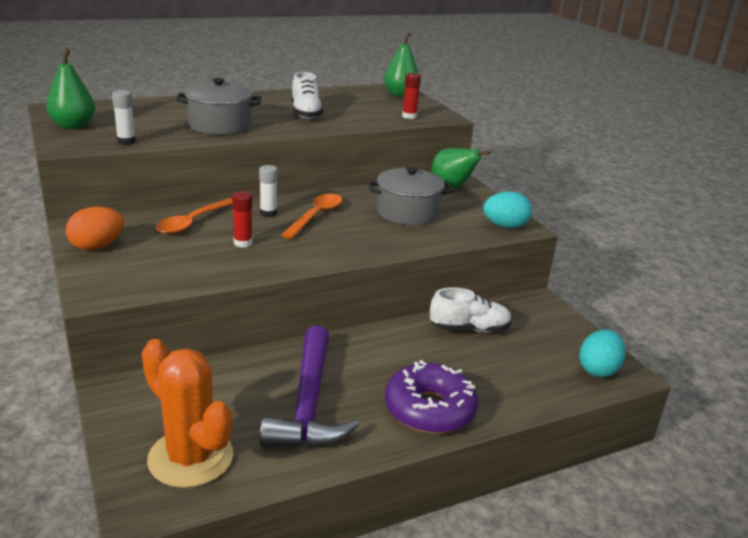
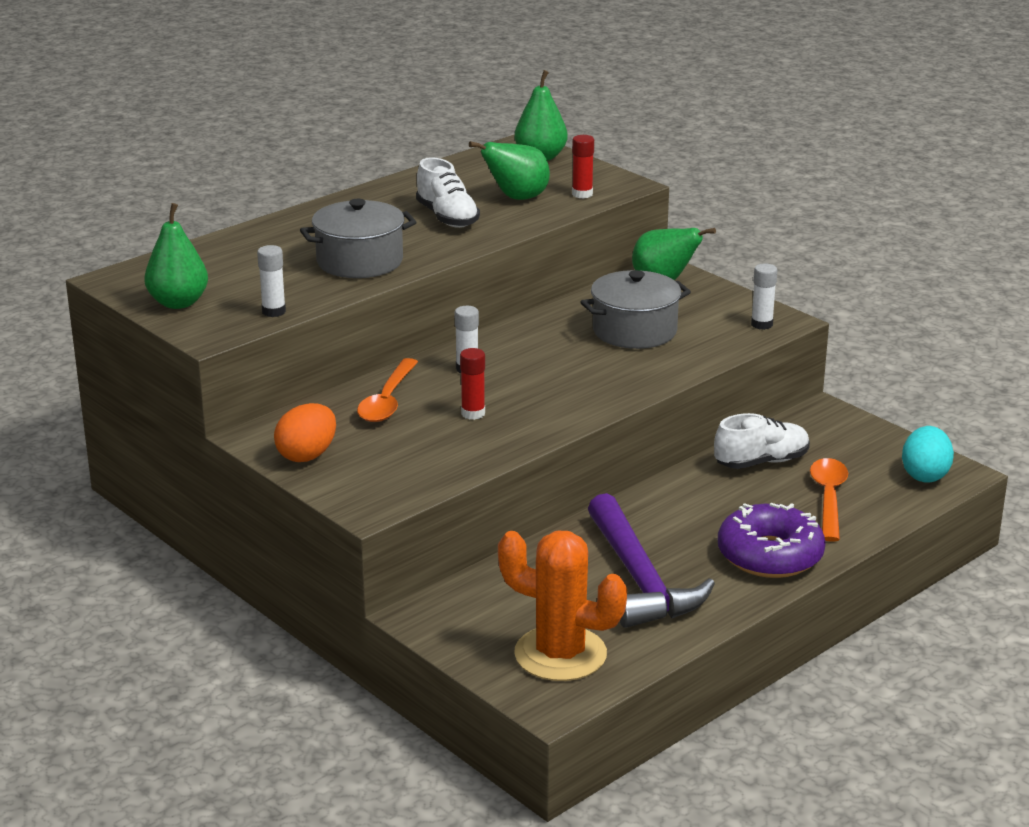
camera: 15 degrees left, 0 degrees up
(316, 216) = (528, 360): orange spoon -> orange spoon (828, 498)
(363, 111) = (516, 198): none -> green pear
(505, 226) = (761, 324): turquoise egg -> white glue stick

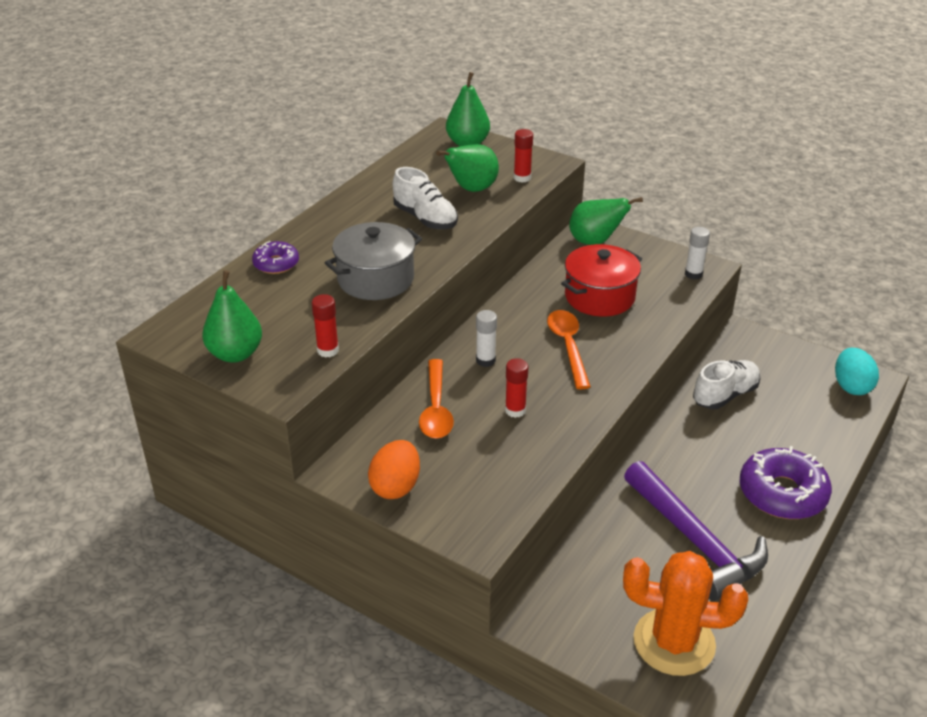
camera: 15 degrees left, 10 degrees up
(262, 237) = (276, 264): none -> purple donut
(273, 311) = (328, 350): white glue stick -> red glue stick
(634, 331) = (599, 297): grey pot -> red pot
(828, 498) = (794, 423): orange spoon -> orange spoon (568, 346)

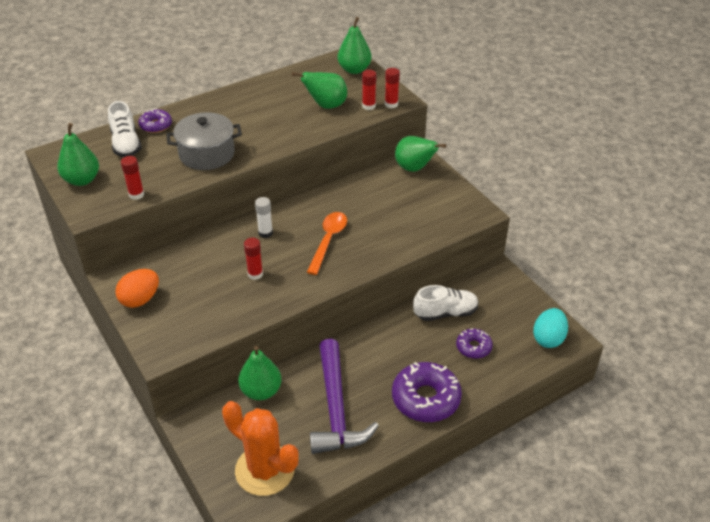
camera: 25 degrees right, 5 degrees up
(425, 218) = (276, 119): white shoe -> white shoe (126, 144)
(436, 409) = (206, 256): orange spoon -> none
(546, 170) = (391, 104): none -> red glue stick
(592, 554) = (261, 391): none -> green pear
(599, 297) = (381, 211): red pot -> none
(693, 274) = (465, 214): white glue stick -> none
(785, 421) = (473, 347): none -> purple donut

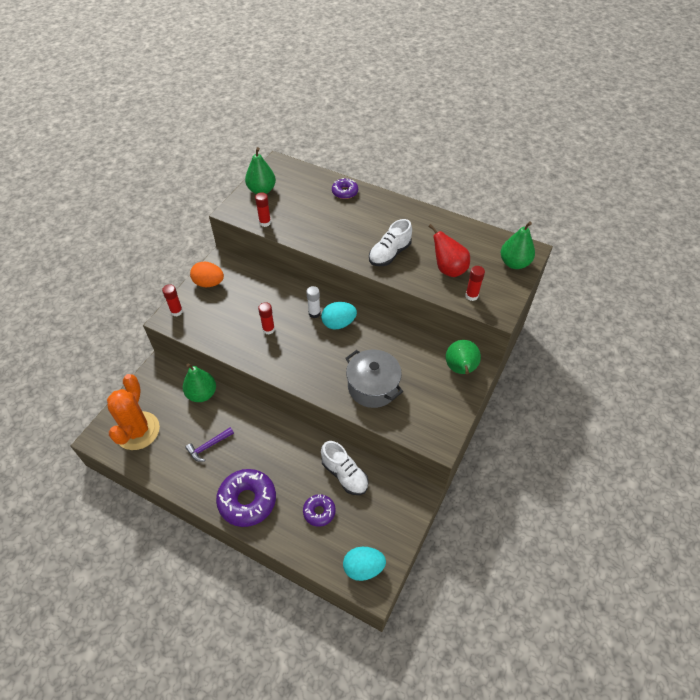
camera: 60 degrees right, 10 degrees up
(126, 144) = (313, 189): white shoe -> white shoe (389, 254)
(207, 154) = (333, 233): grey pot -> grey pot (373, 387)
(294, 221) = (338, 323): none -> turquoise egg
(326, 106) = (448, 269): green pear -> red pear
(328, 240) = (332, 354): orange spoon -> none
(336, 409) = (208, 446): purple hammer -> purple hammer, size x0.46
(391, 104) = (487, 309): red glue stick -> red glue stick (176, 311)

